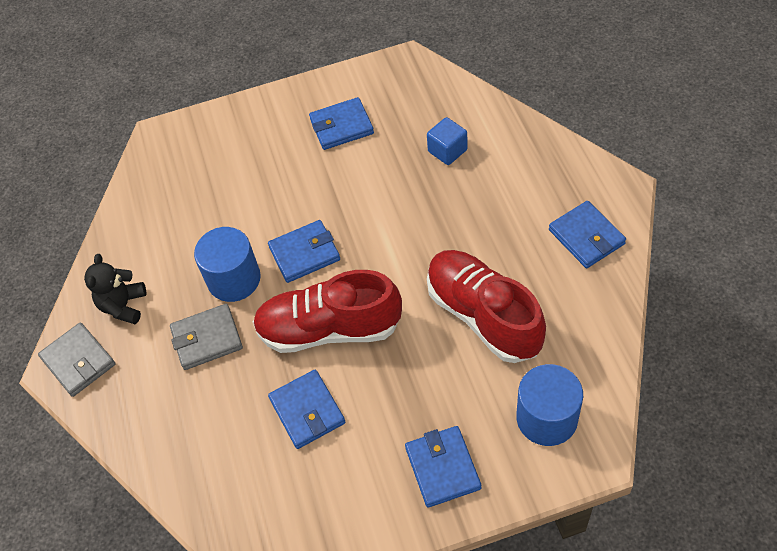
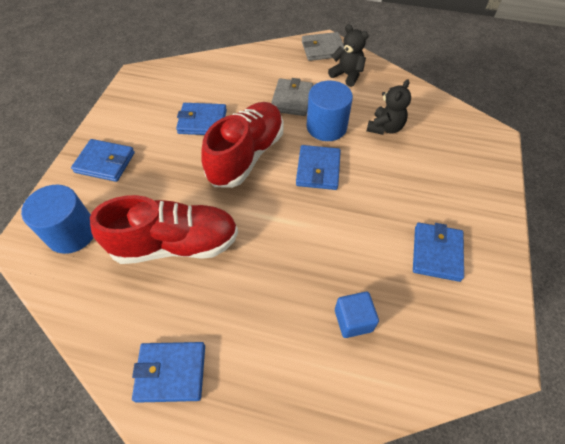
camera: 115 degrees right, 0 degrees up
(201, 226) = (385, 128): none -> black teddy bear

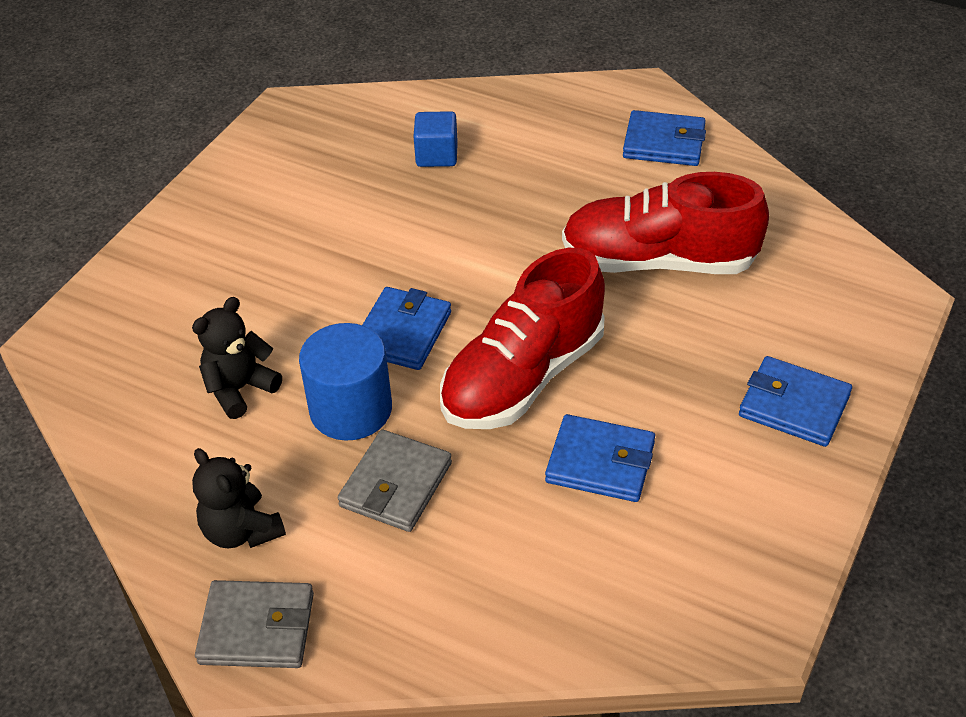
camera: 165 degrees left, 10 degrees down
(72, 233) = (824, 298): blue cylinder -> none
(436, 253) = (288, 200): blue wallet -> none

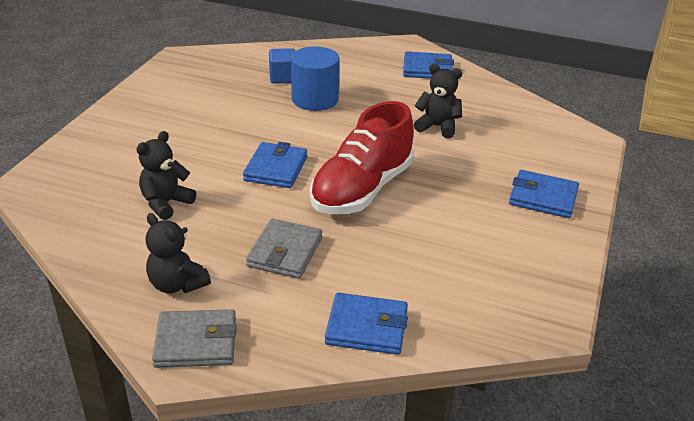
camera: 10 degrees left, 10 degrees down
(351, 409) = (246, 211): blue cylinder -> blue cylinder (315, 99)
(600, 462) = (423, 233): blue wallet -> blue wallet (367, 327)
(658, 261) = (438, 127): red shoe -> black teddy bear

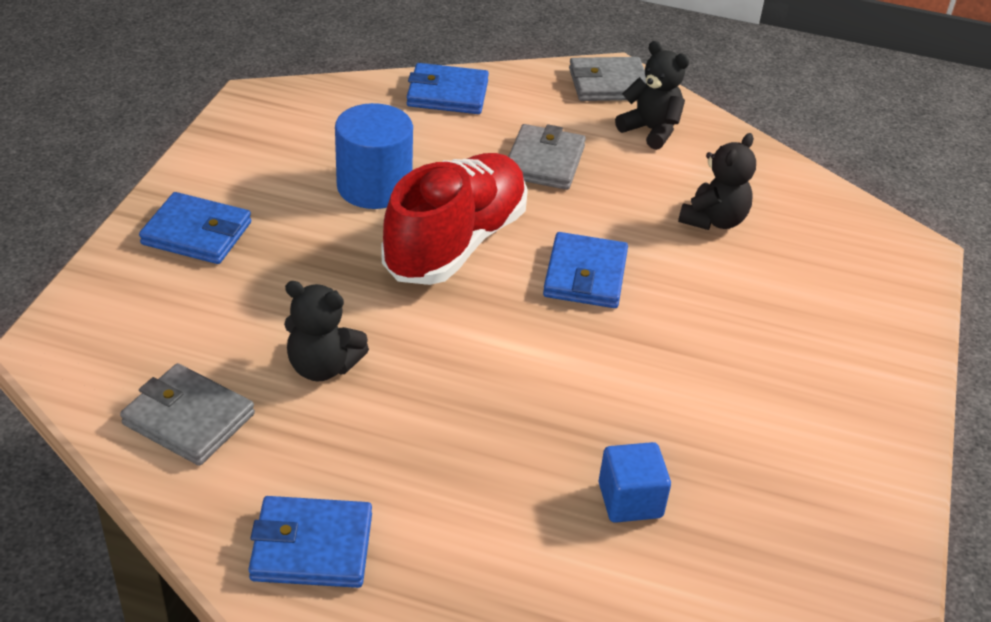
camera: 175 degrees right, 5 degrees up
(315, 99) = (551, 433): blue cylinder -> blue cylinder (374, 187)
(500, 108) = (188, 419): none -> grey wallet

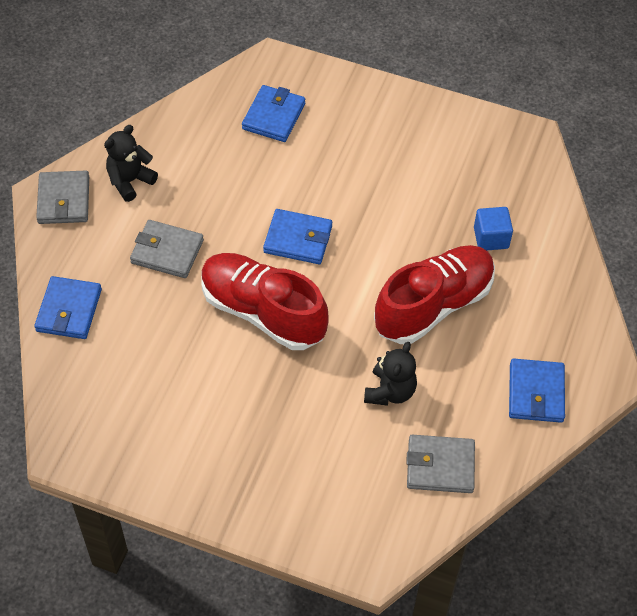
camera: 85 degrees left, 15 degrees up
(188, 419) = (440, 466): grey wallet -> grey wallet turned 60 degrees clockwise
(197, 233) = (249, 479): blue wallet -> blue wallet (274, 116)
(374, 187) = (194, 362): blue cylinder -> none
(481, 420) = (433, 305): none -> red shoe
(713, 220) = (240, 160): black teddy bear -> none

